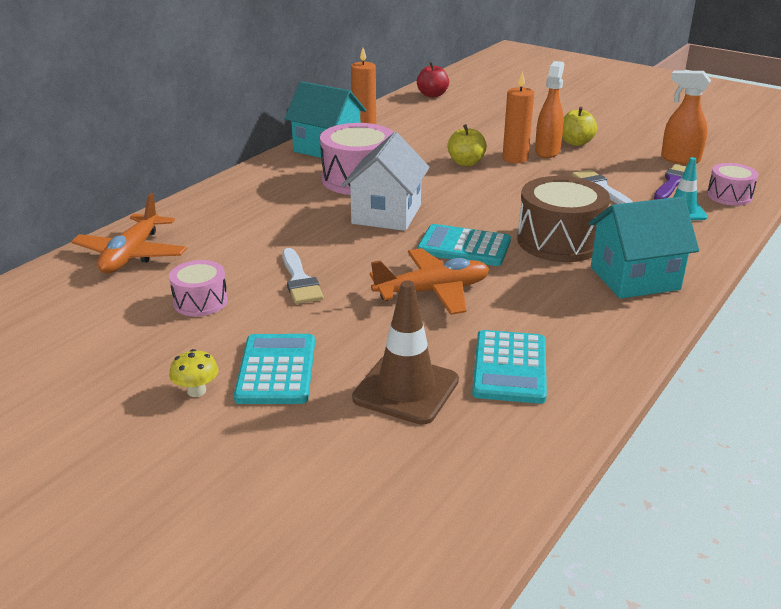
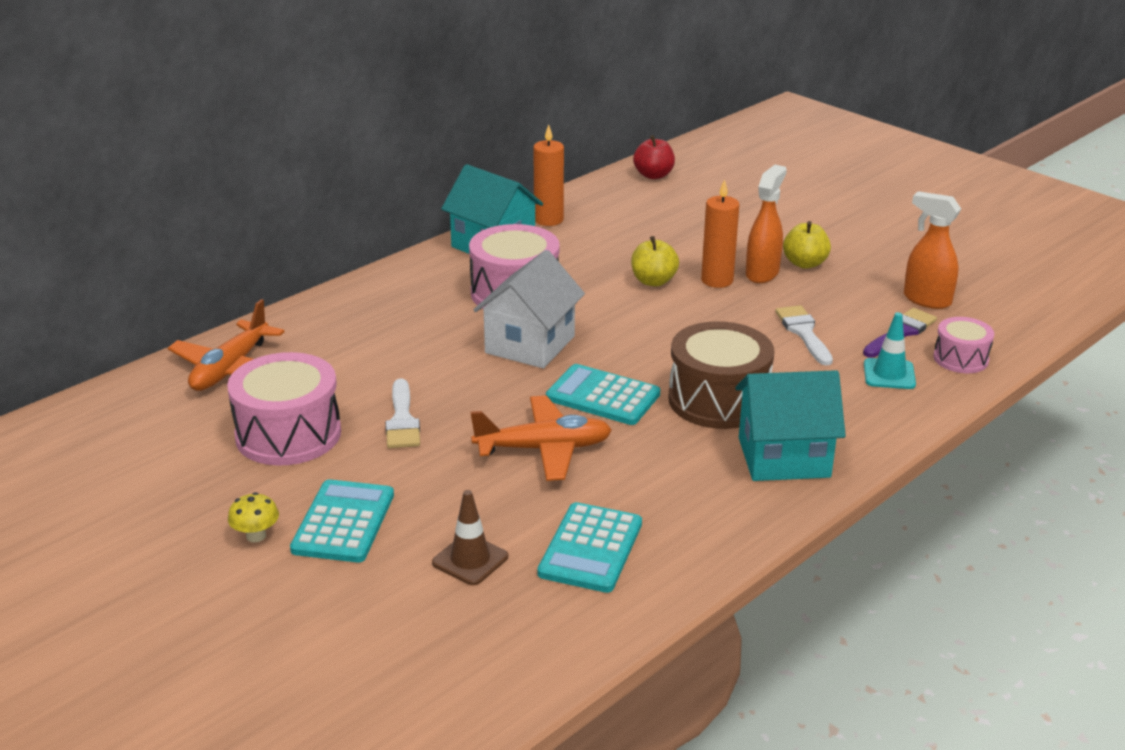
camera: 10 degrees right, 0 degrees up
(200, 301) = (288, 434): pink drum -> pink drum, size x1.78
(406, 389) = (470, 560): brown traffic cone -> brown traffic cone, size x0.64

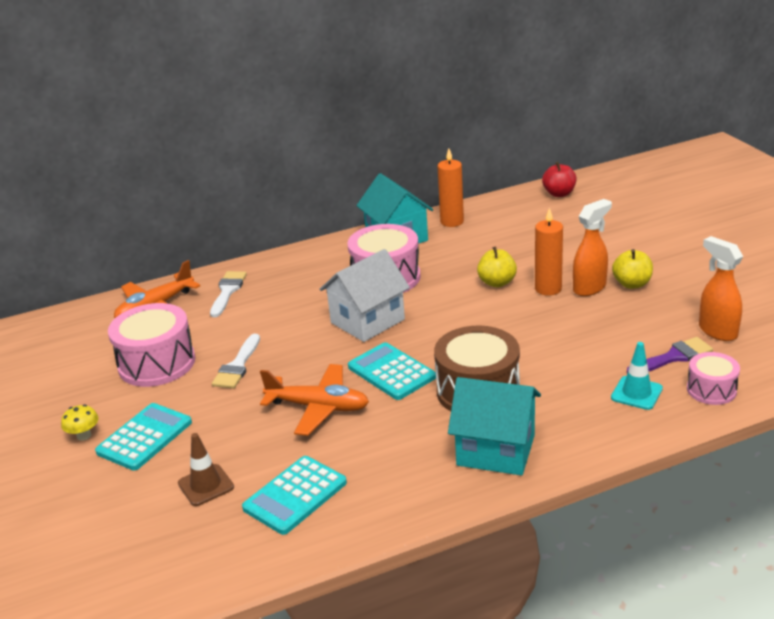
camera: 25 degrees right, 0 degrees up
(804, 333) = (588, 344): white brush -> white brush (227, 291)

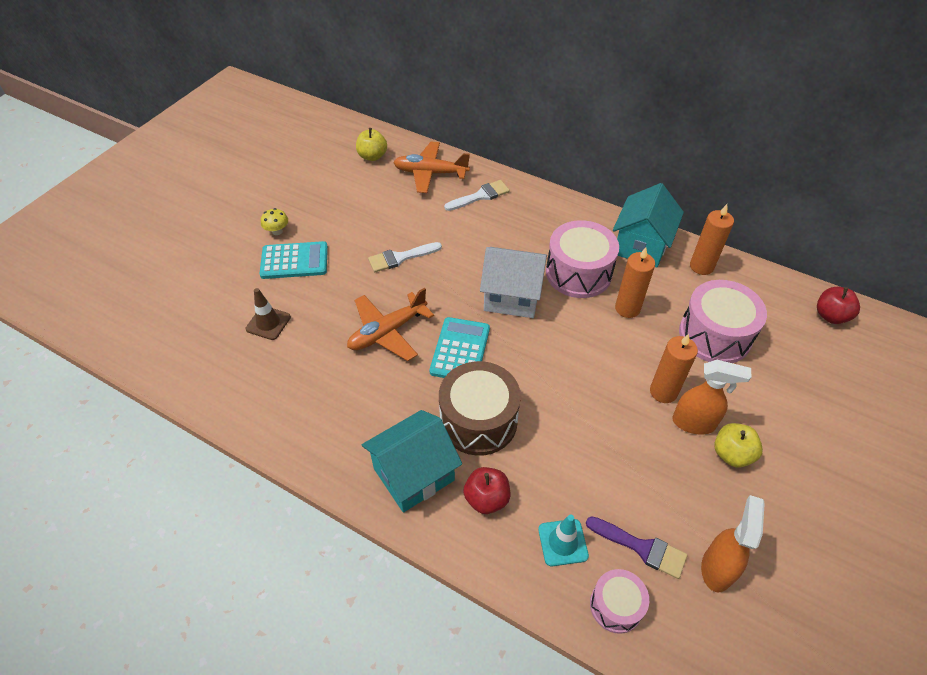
camera: 50 degrees right, 20 degrees up
(157, 363) = (372, 215): pink drum -> pink drum (715, 335)
(295, 495) = (287, 378): turquoise calculator -> none
(318, 407) = (387, 332): orange plane -> orange plane turned 75 degrees clockwise
(451, 271) = (627, 308): none -> orange candle
(496, 450) = (413, 474): turquoise house -> turquoise house turned 75 degrees clockwise
(497, 282) = (639, 349): yellow apple -> yellow apple (372, 156)
(560, 417) = (486, 498): none -> red apple

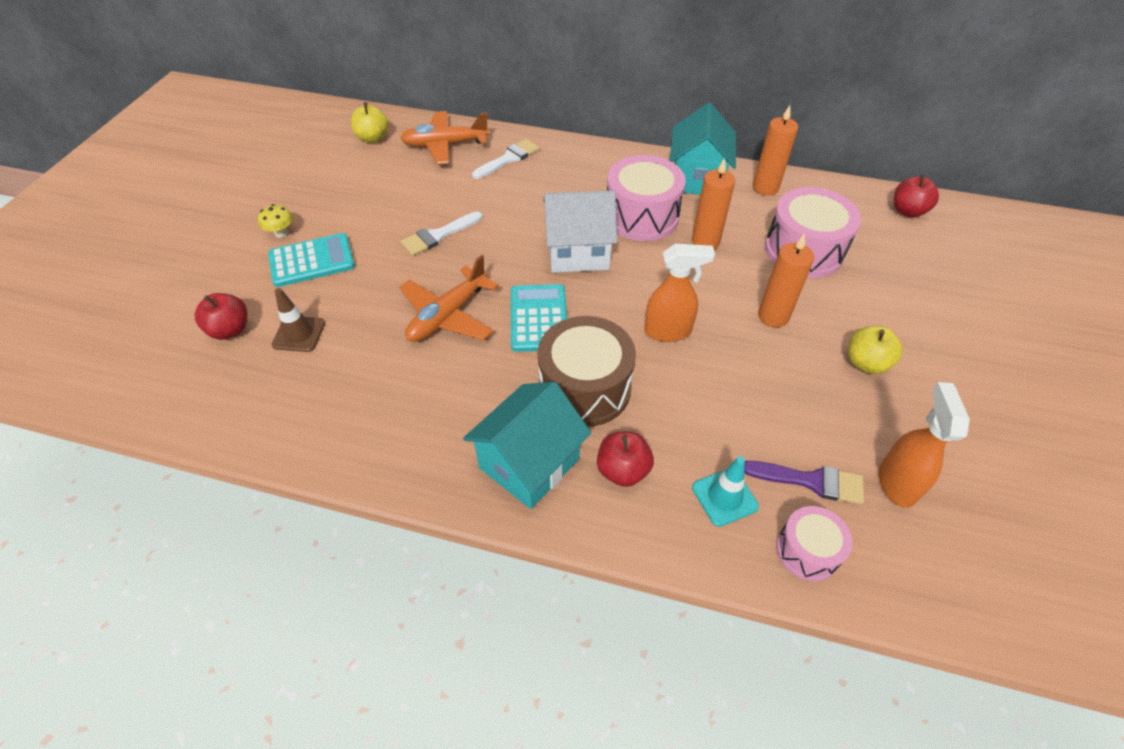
camera: 15 degrees left, 0 degrees up
(218, 308) = (230, 330): none -> red apple
(694, 423) = (816, 340): orange spray bottle -> orange spray bottle (668, 331)

